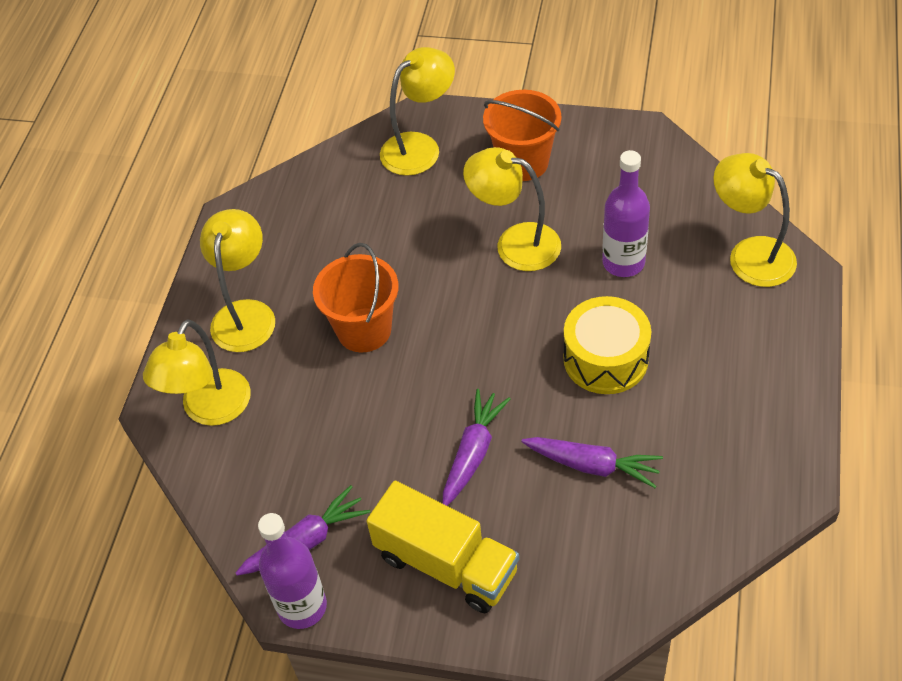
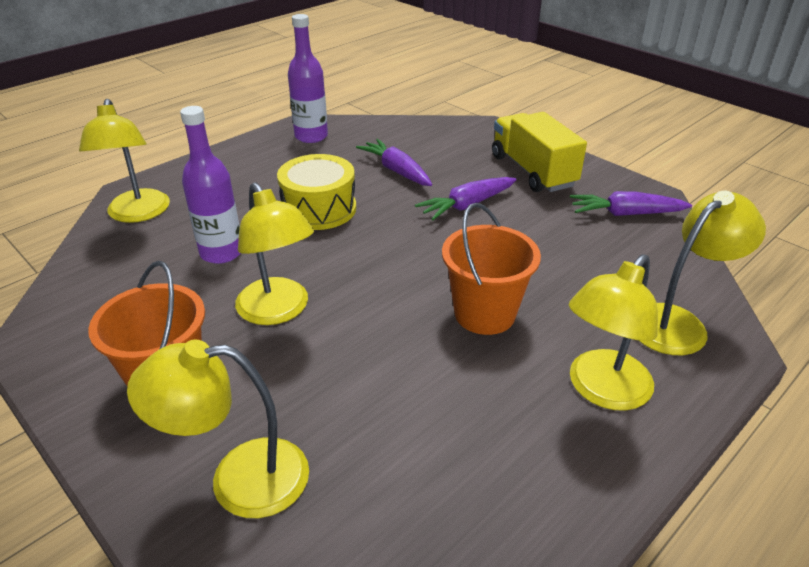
camera: 150 degrees left, 15 degrees down
(302, 607) = (644, 189): purple bottle -> purple bottle (311, 136)

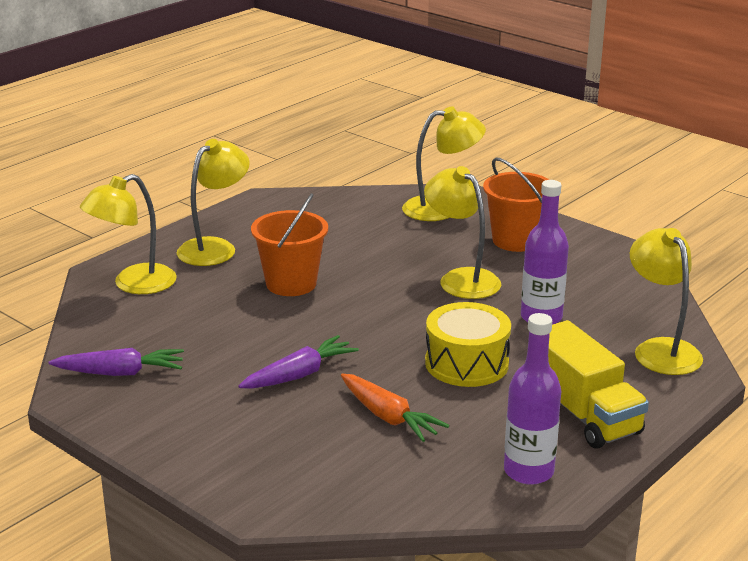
camera: 175 degrees right, 10 degrees down
(396, 171) = (388, 417): purple carrot -> orange carrot
(532, 171) = (209, 425): yellow truck -> yellow truck (582, 413)

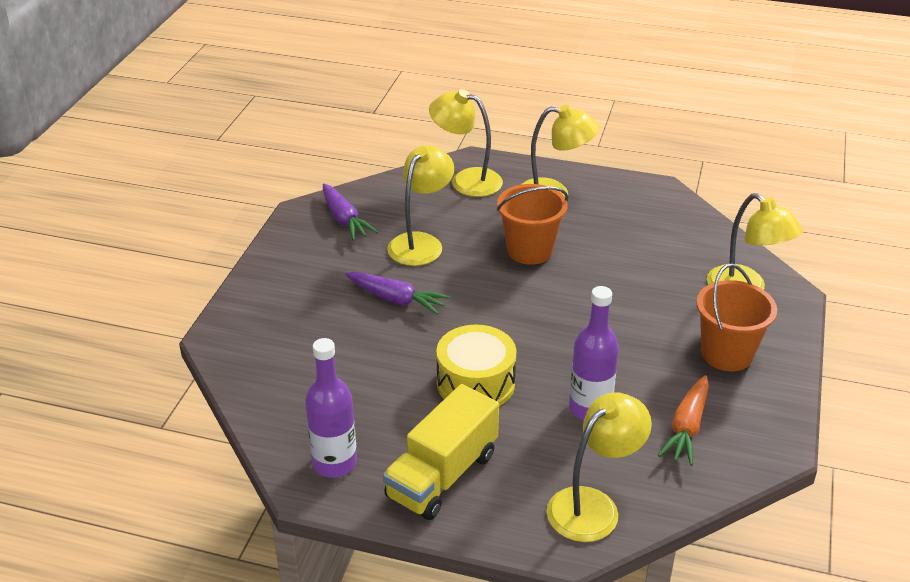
camera: 65 degrees right, 10 degrees up
(388, 417) = (366, 363): orange carrot -> orange carrot (686, 427)
(461, 279) = (619, 340): yellow lamp -> yellow lamp (421, 243)

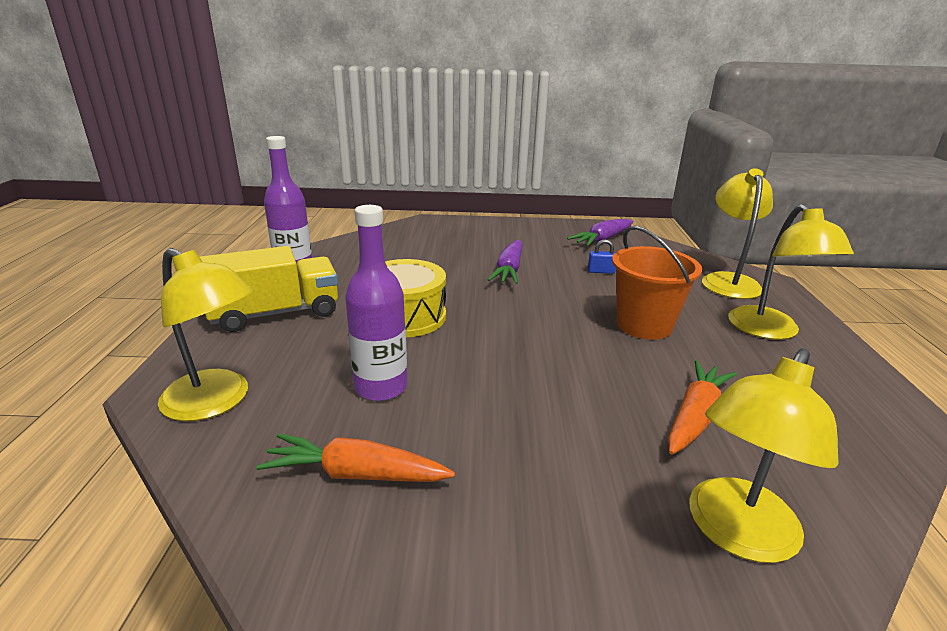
camera: 75 degrees right, 10 degrees down
(421, 243) = (601, 271): yellow lamp -> blue padlock
(442, 475) = (275, 313): yellow truck -> yellow truck turned 135 degrees clockwise
(649, 268) = (695, 416): none -> orange carrot
(726, 354) = (541, 514): orange bucket -> none

